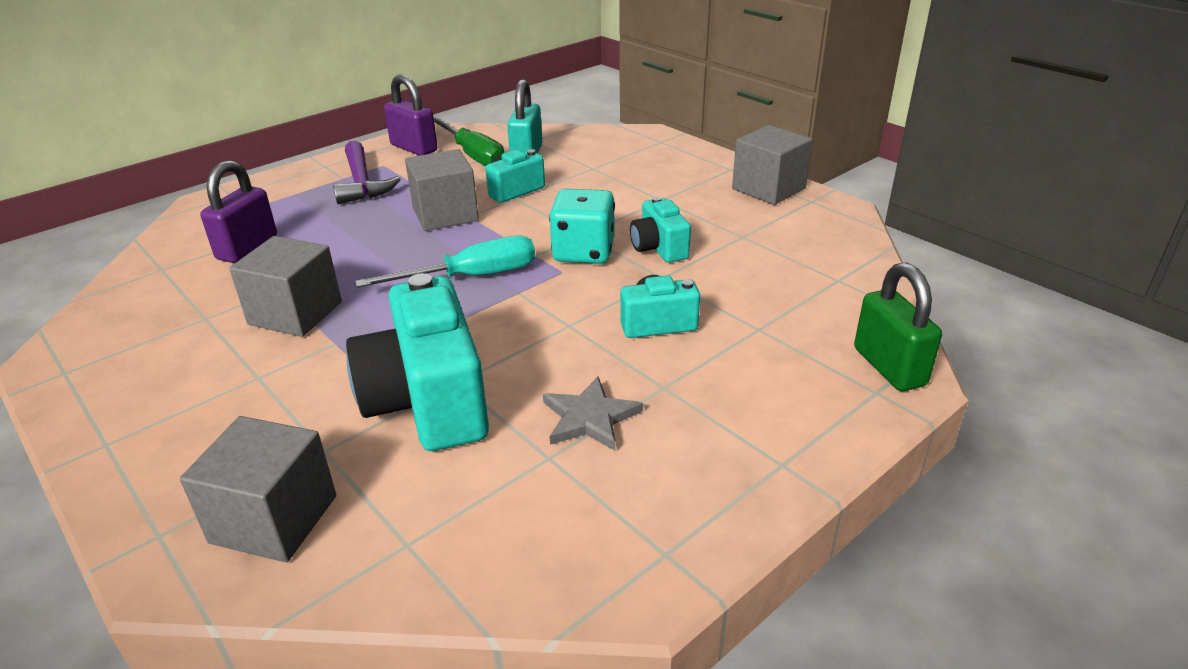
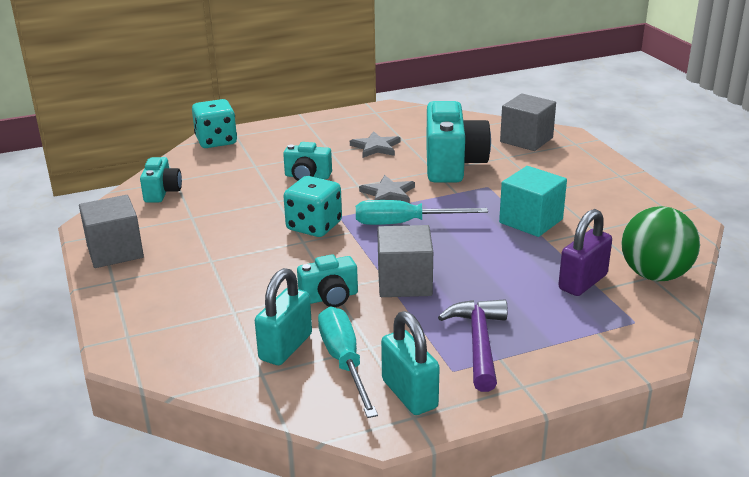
camera: 160 degrees left, 5 degrees down
(155, 270) = (655, 275): none -> green ball
(295, 313) = (531, 221): grey cube -> turquoise cube
(414, 148) = (409, 394): purple padlock -> turquoise padlock
(473, 155) = (344, 361): green screwdriver -> turquoise screwdriver
(514, 318) = (388, 193): none -> grey star
(659, 248) = (259, 219): turquoise camera -> turquoise camera (162, 192)
(889, 367) = (216, 141): green padlock -> turquoise dice

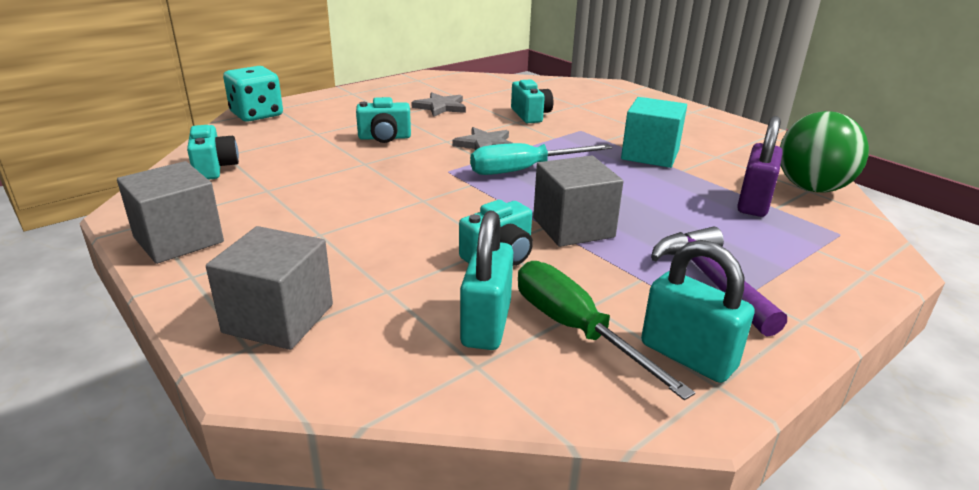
camera: 20 degrees left, 0 degrees up
(314, 226) = (425, 183): turquoise dice -> none
(344, 361) = (575, 329): turquoise screwdriver -> green screwdriver
(452, 164) = (530, 115): turquoise camera -> turquoise camera, size x0.52
(526, 140) = (583, 91): grey cube -> grey cube (278, 318)

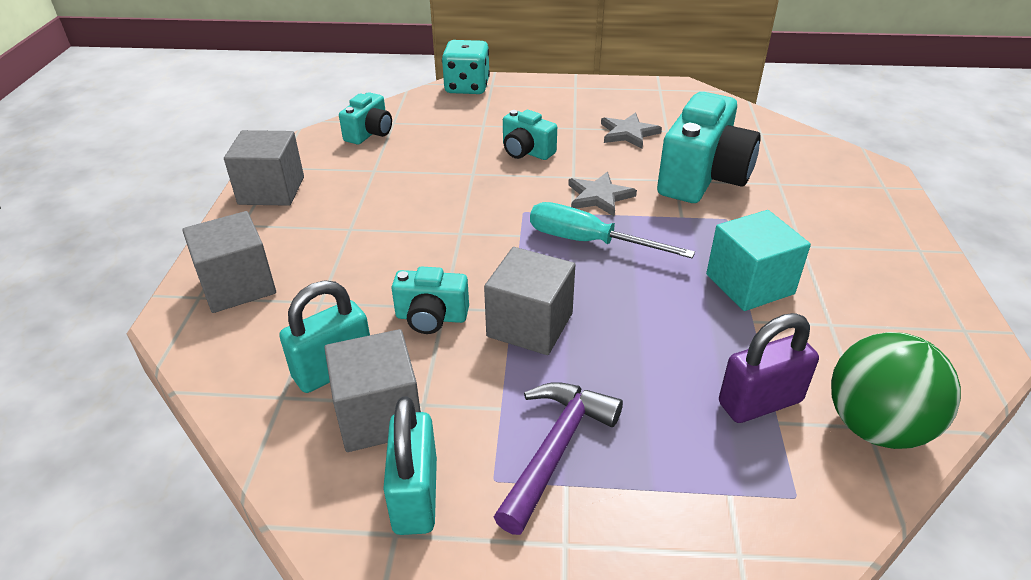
camera: 45 degrees right, 10 degrees up
(530, 115) = (703, 177): turquoise camera -> turquoise camera, size x1.91
(575, 329) = (379, 415): green screwdriver -> grey cube

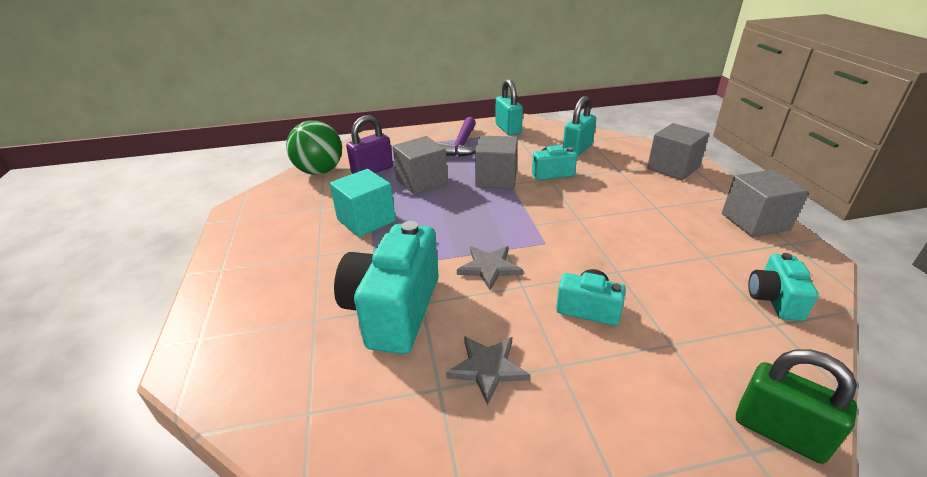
camera: 165 degrees right, 5 degrees down
(379, 415) = (541, 142): grey cube -> grey cube (421, 182)
(467, 87) = (779, 432): turquoise dice -> green padlock
(588, 242) = (482, 228): turquoise screwdriver -> none

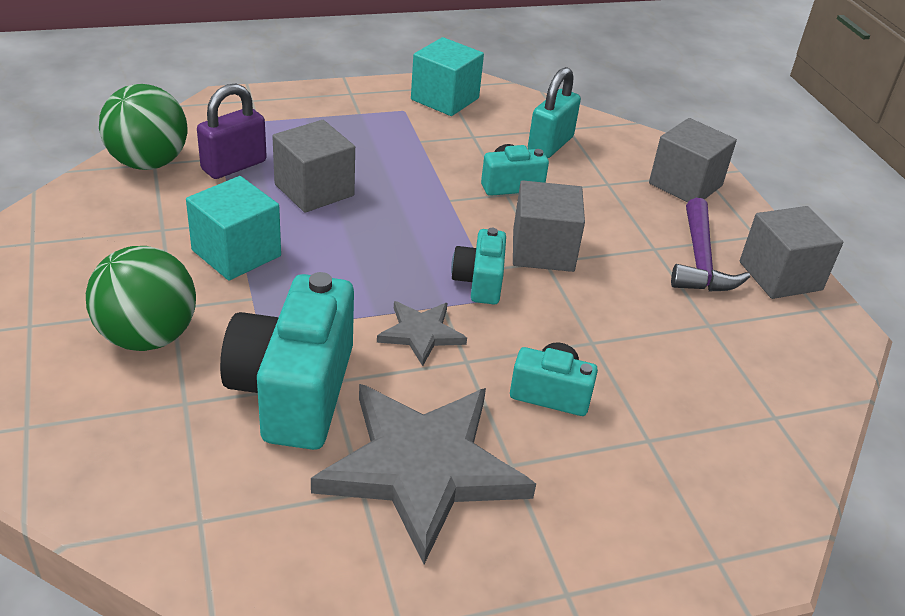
camera: 10 degrees left, 5 degrees up
(297, 275) = (147, 337): none -> green ball
(462, 145) = (373, 126): purple hammer -> purple hammer (700, 261)
(487, 368) = (422, 468): grey star -> grey star, size x2.11
(496, 179) = (428, 190): grey cube -> grey cube (543, 250)
(508, 129) = (445, 99): turquoise padlock -> turquoise cube
(774, 299) = (780, 385): turquoise camera -> turquoise camera (479, 282)
(779, 432) = (752, 539): green padlock -> none

